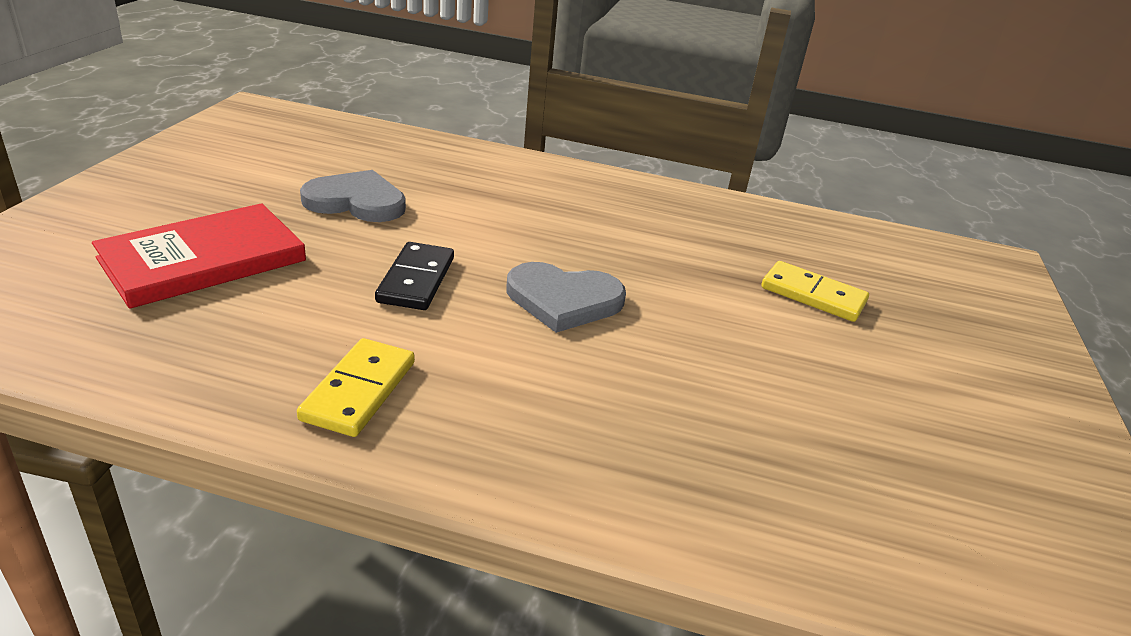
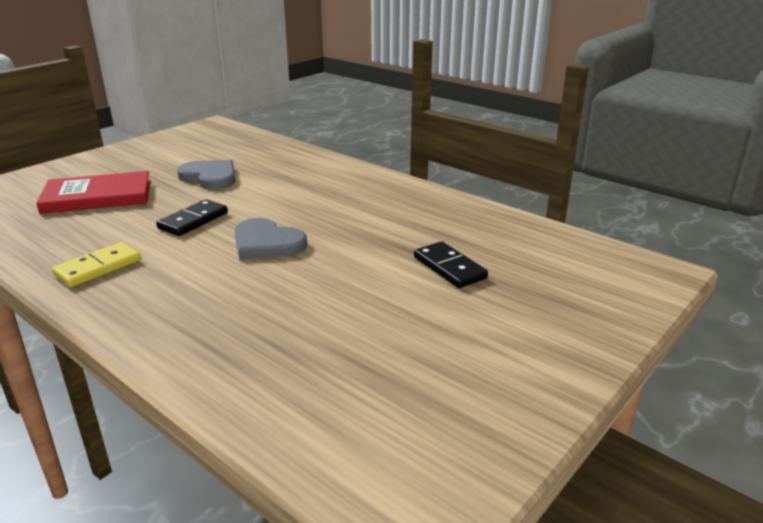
camera: 30 degrees right, 5 degrees down
(813, 295) = (449, 268): yellow domino -> black domino

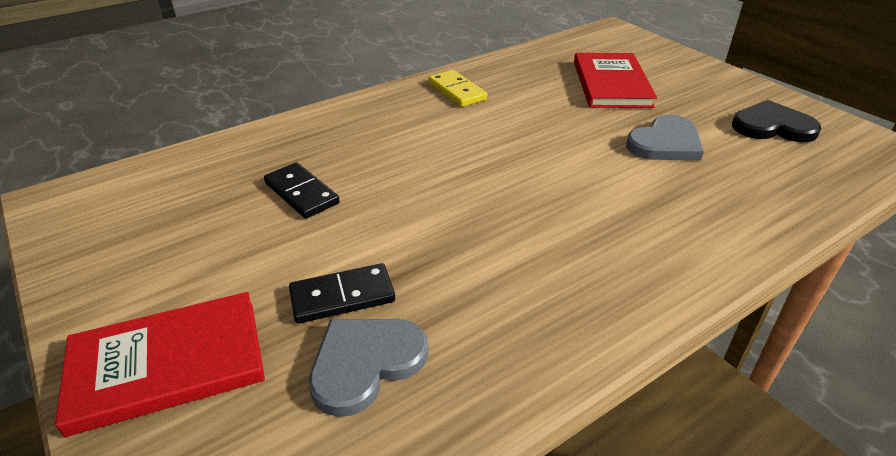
camera: 105 degrees right, 10 degrees up
(183, 148) = (772, 126): none -> black heart
(193, 220) = (538, 131): black domino -> black domino (301, 193)
(266, 243) = (467, 171): grey heart -> grey heart (365, 363)
(561, 319) = (167, 364): none -> red book

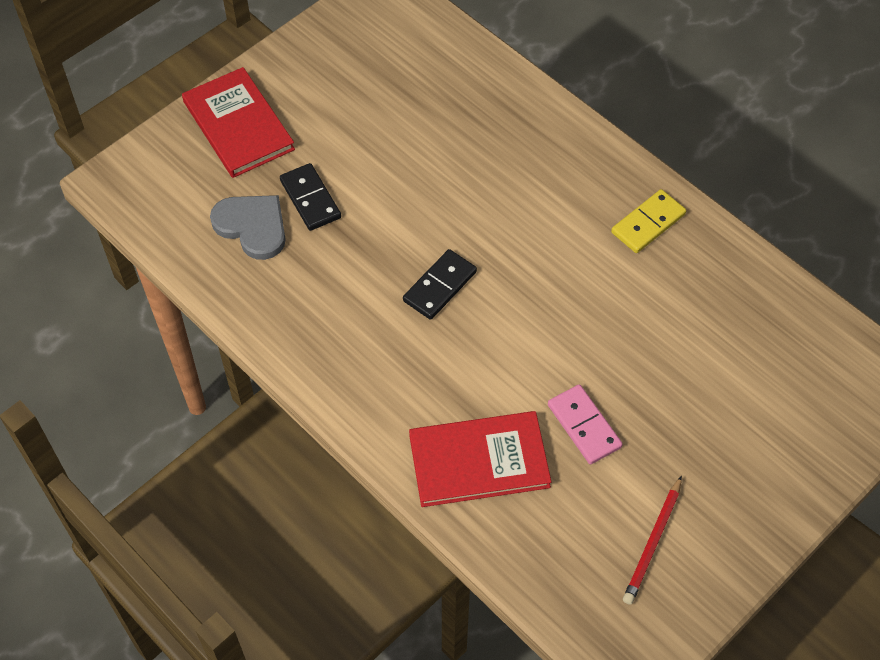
camera: 80 degrees right, 20 degrees up
(301, 193) = (427, 140): black domino -> black domino (440, 286)
(611, 84) = (716, 378): red book -> red book (479, 461)
(665, 143) = (584, 426): grey heart -> pink domino
(772, 126) = (652, 542): black heart -> red pencil

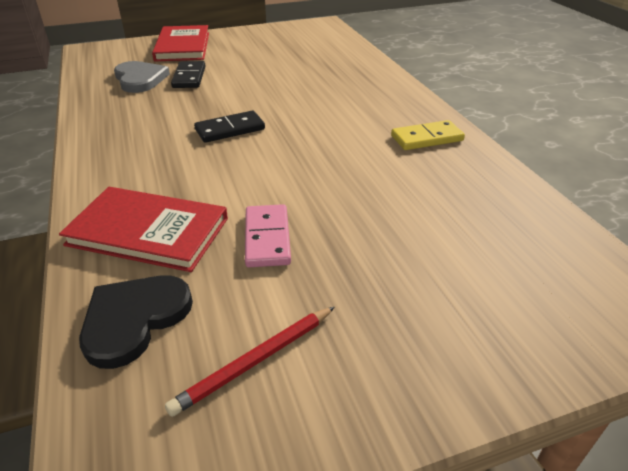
camera: 25 degrees right, 20 degrees down
(543, 548) = (134, 319): none -> black heart

